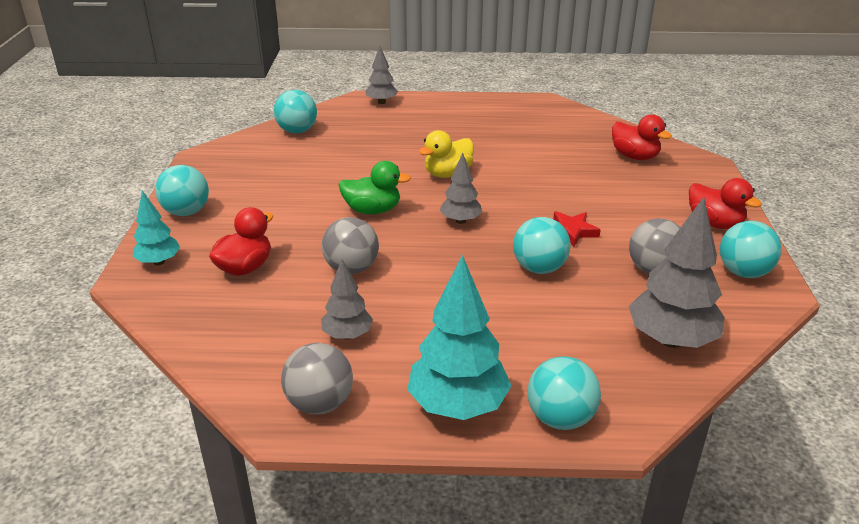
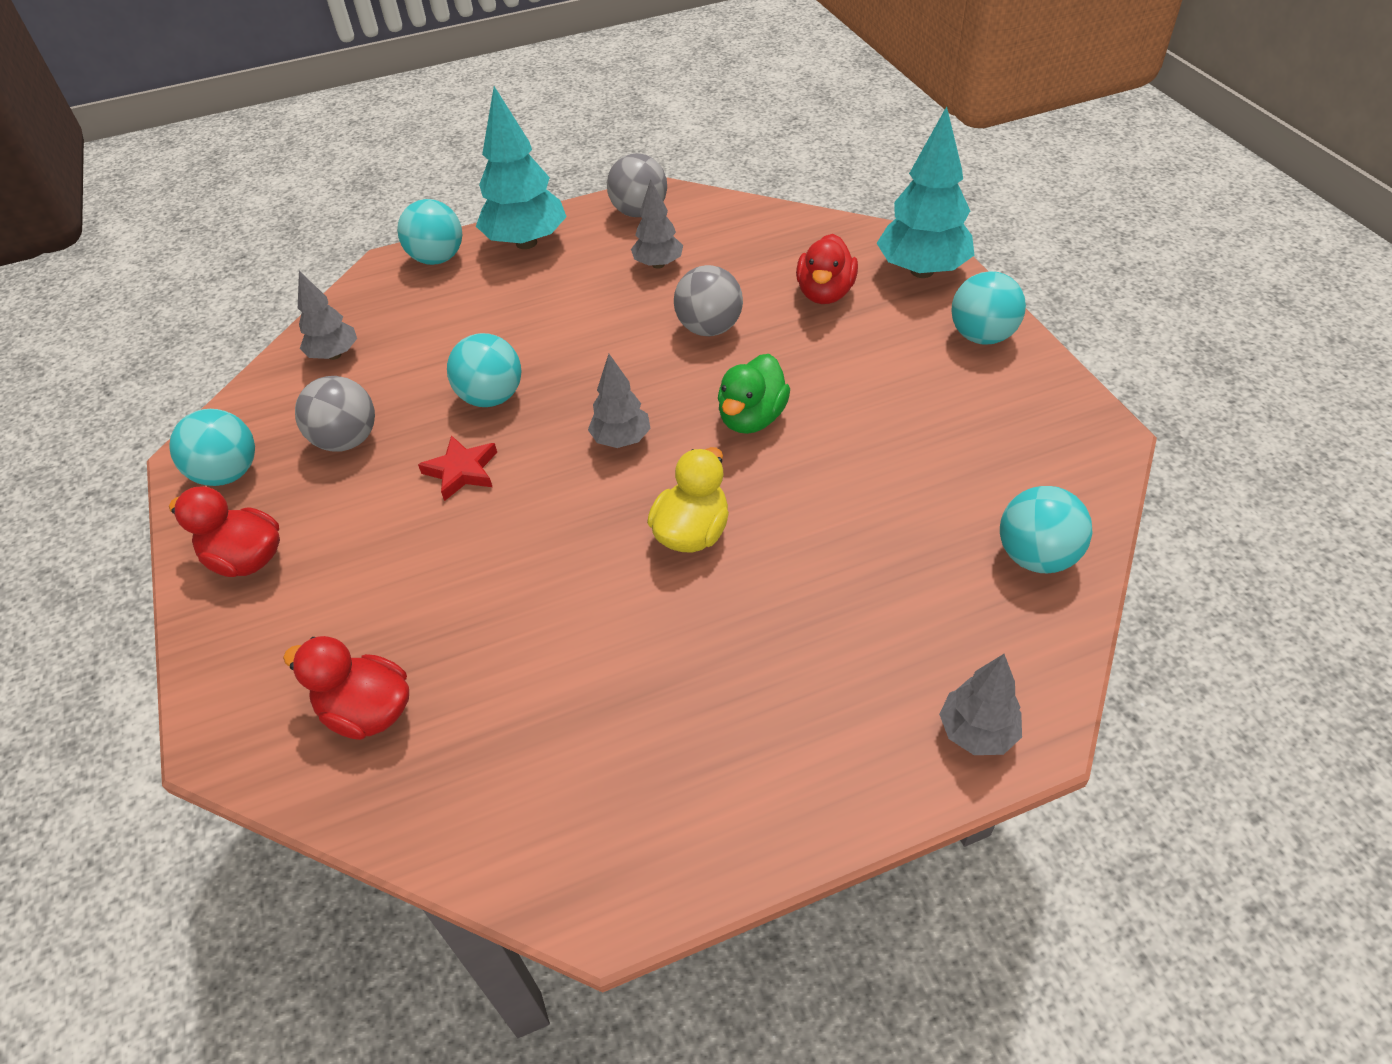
camera: 160 degrees right, 15 degrees up
(159, 262) = (922, 271): turquoise tree -> turquoise tree, size x1.76
(372, 210) = (752, 418): green duck -> green duck turned 45 degrees counterclockwise
(671, 340) = (334, 355): grey tree -> grey tree, size x0.57

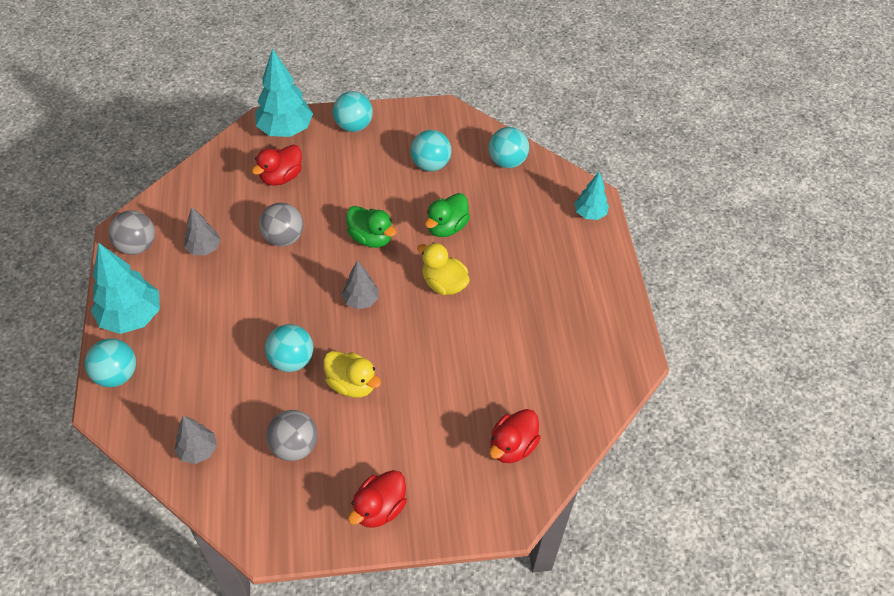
camera: 80 degrees left, 5 degrees up
(228, 473) = (295, 521): turquoise ball -> turquoise ball (430, 164)
(462, 471) = (352, 384): red star -> yellow duck
(821, 506) = (446, 227): none -> green duck
(825, 293) = (281, 177): red duck -> red duck turned 105 degrees clockwise
(976, 732) = (590, 214): grey tree -> turquoise tree

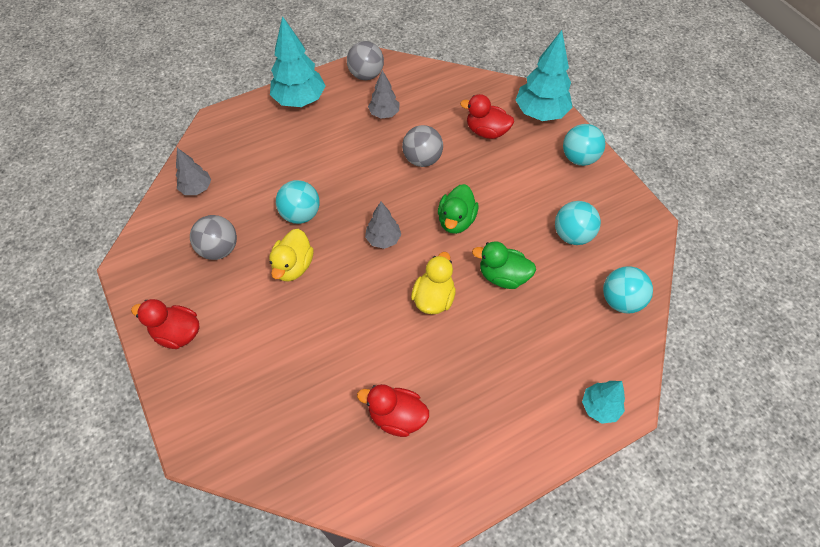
camera: 70 degrees right, 5 degrees up
(116, 375) = (246, 114): turquoise ball -> none
(512, 446) = (272, 423): red duck -> red duck (396, 416)

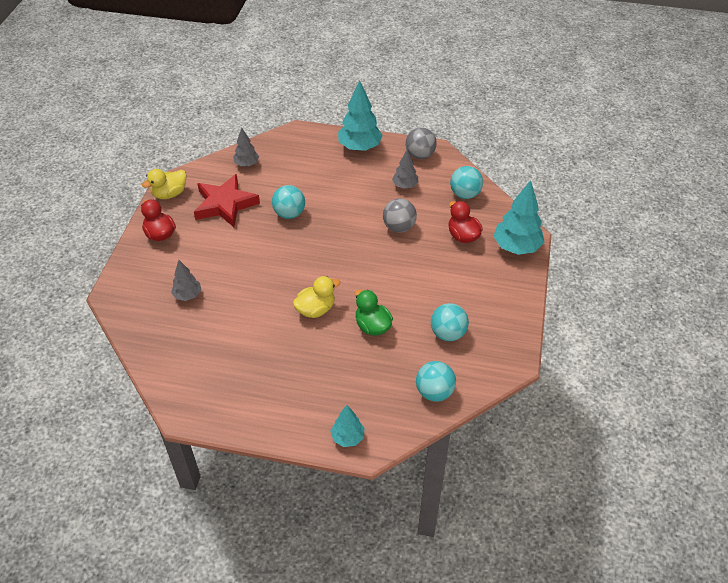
camera: 40 degrees right, 10 degrees down
(219, 249) = (225, 204): grey ball -> red star
(293, 266) = (255, 239): yellow duck -> yellow duck (169, 194)
(383, 239) = (322, 258): grey tree -> grey tree (188, 295)
(396, 416) = (225, 355): red duck -> none
(456, 220) = (379, 276): green duck -> none
(579, 158) = (510, 291): turquoise ball -> turquoise ball (465, 194)

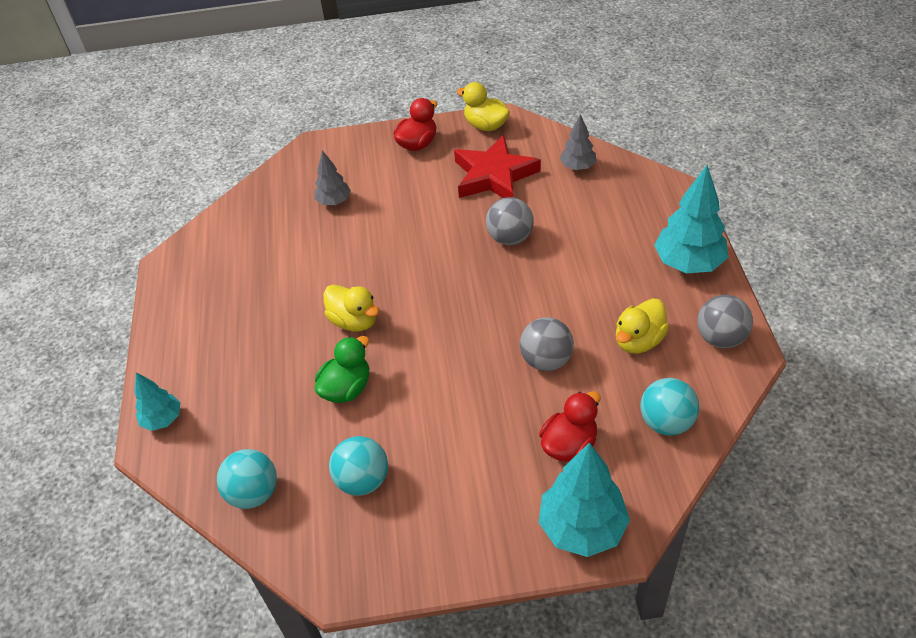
camera: 75 degrees right, 0 degrees up
(289, 214) = (510, 238): turquoise ball -> grey ball
(405, 186) = (638, 340): grey tree -> yellow duck

